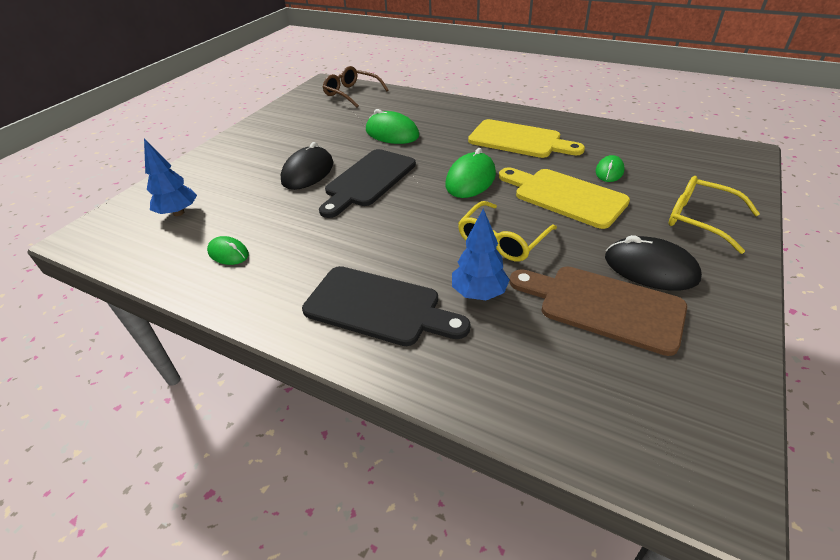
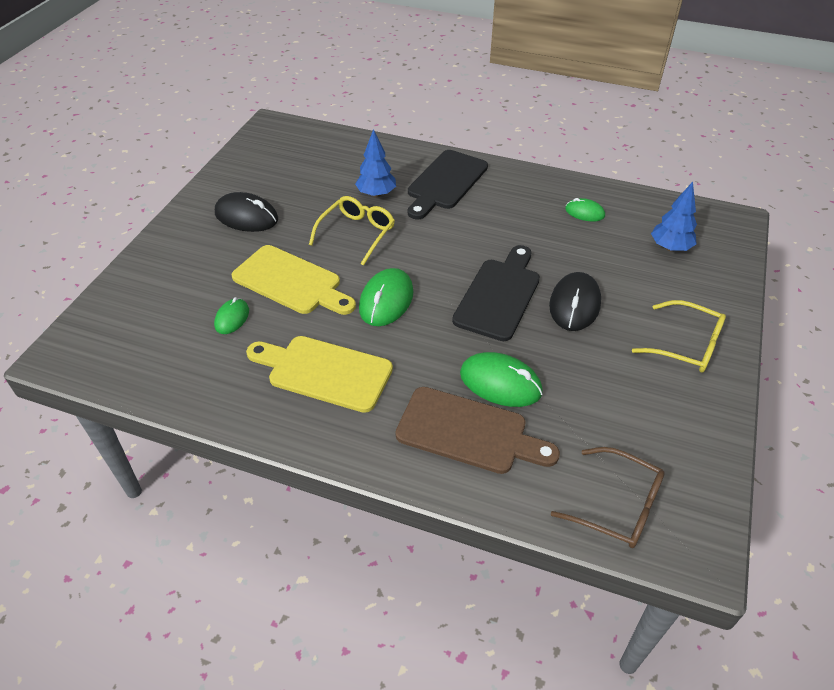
camera: 170 degrees right, 5 degrees up
(378, 307) = (445, 182): black cutting board -> black cutting board turned 75 degrees counterclockwise
(603, 306) = (292, 190): brown cutting board -> brown cutting board (468, 432)
(700, 219) = (178, 261): yellow glasses -> yellow glasses (686, 345)

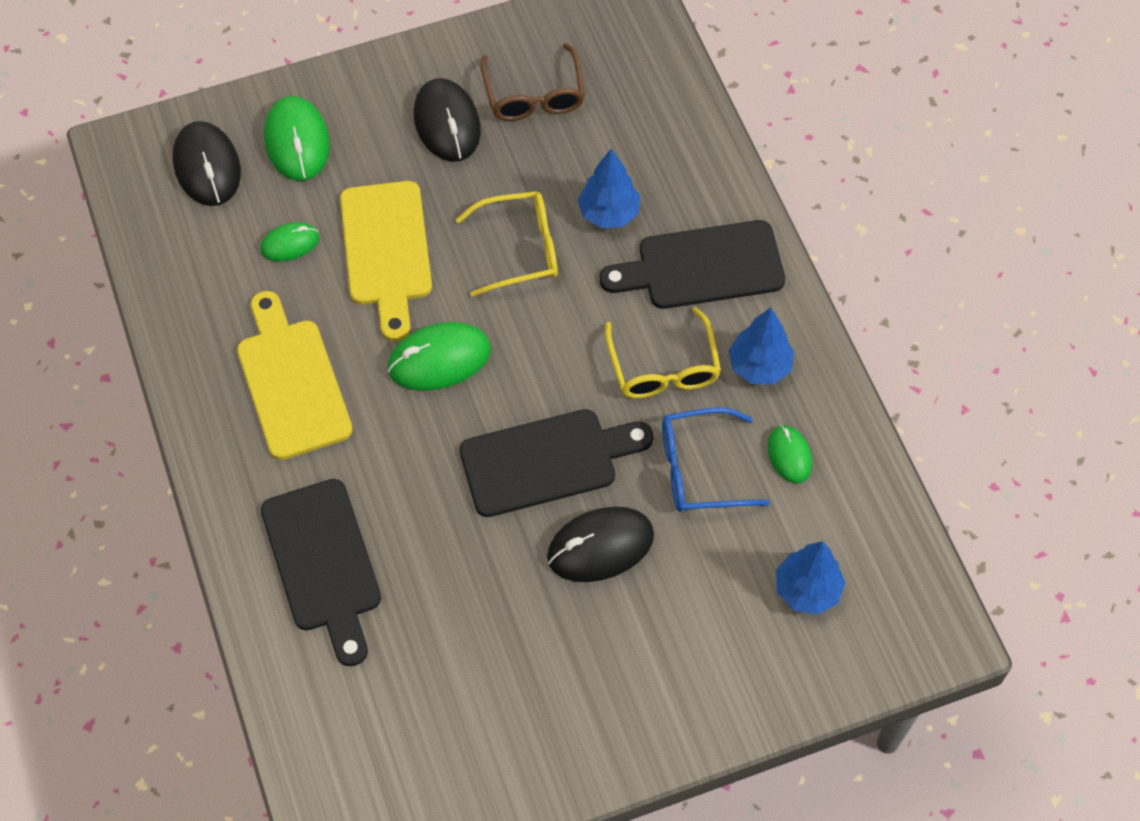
camera: 50 degrees right, 15 degrees up
(130, 323) = (207, 167): none -> black mouse
(468, 432) = (324, 563): brown cutting board -> black cutting board
(500, 383) = (413, 549): green mouse -> green mouse (297, 141)
(523, 195) = (759, 366): none -> blue tree
(562, 245) = (699, 469): none -> blue glasses
(618, 506) = (340, 752): brown glasses -> brown glasses (534, 95)
(686, 345) = (633, 699): yellow glasses -> yellow glasses (663, 368)

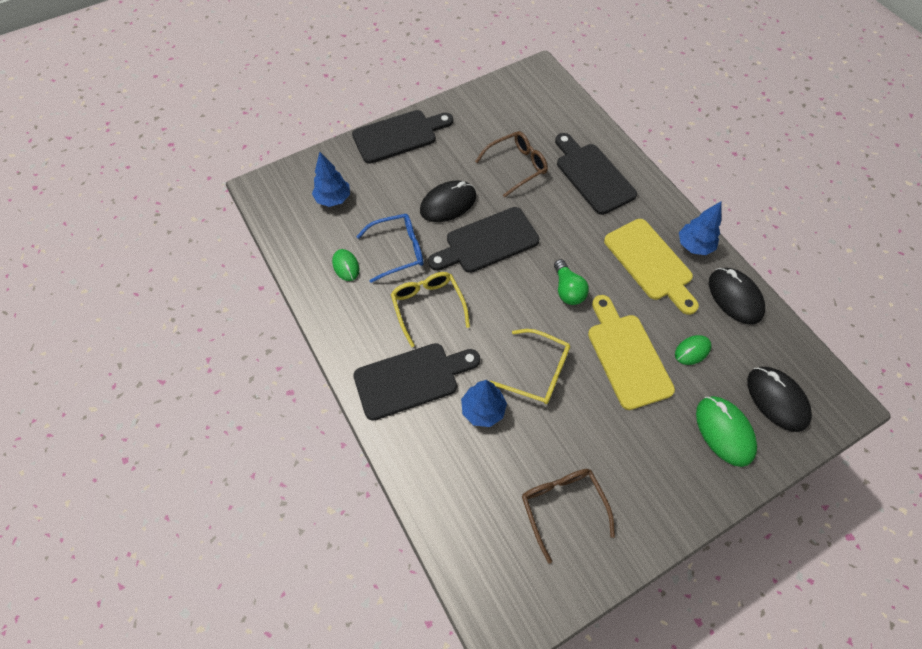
camera: 170 degrees right, 0 degrees up
(439, 359) = (567, 290): green mouse -> green light bulb
(447, 123) = (621, 467): black mouse -> black mouse (734, 297)
(457, 607) = (517, 166): none -> brown glasses
(520, 249) = (538, 372): yellow glasses -> yellow glasses turned 135 degrees counterclockwise
(672, 720) = (398, 135): none -> black cutting board
(759, 366) = (367, 316): blue tree -> blue tree (694, 246)

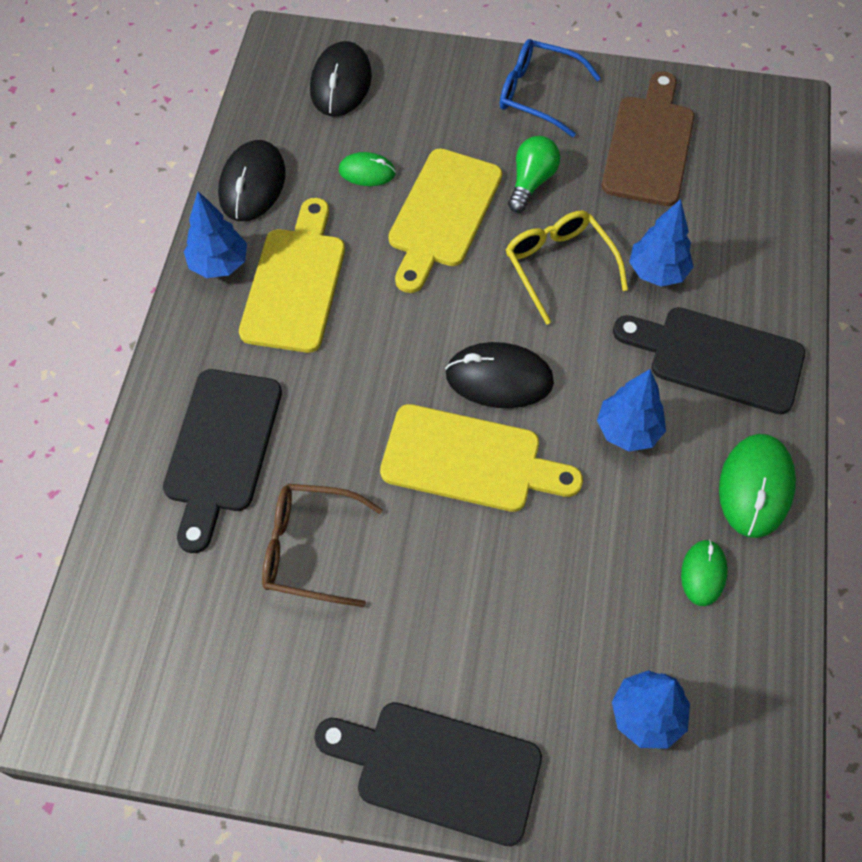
camera: 140 degrees left, 0 degrees up
(398, 250) = (607, 541): blue glasses -> blue glasses (537, 94)
(428, 306) = (628, 431): yellow glasses -> blue tree
(448, 204) = (471, 564): black mouse -> black mouse (499, 378)
(487, 242) = (469, 460): black cutting board -> yellow cutting board
(562, 506) = (649, 145): brown glasses -> brown cutting board
(567, 290) = (430, 325): green light bulb -> green light bulb (531, 182)
(724, 431) = (425, 95): green mouse -> green mouse (755, 487)

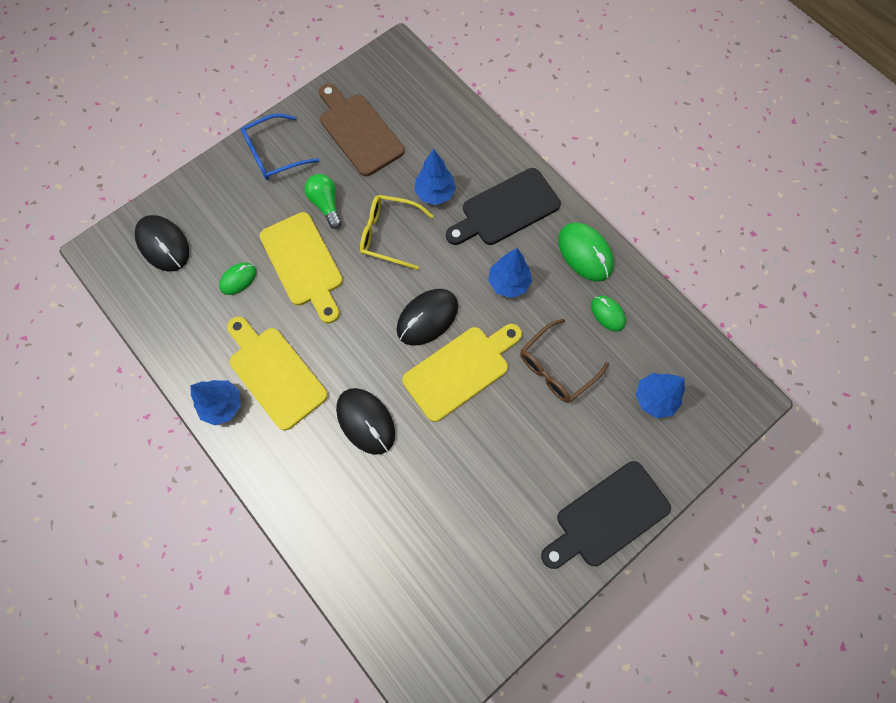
camera: 50 degrees left, 10 degrees up
(222, 448) = (343, 491): black cutting board -> none
(252, 184) = (186, 346): black mouse -> black mouse (366, 421)
(309, 549) = (441, 490): brown glasses -> brown glasses (556, 367)

